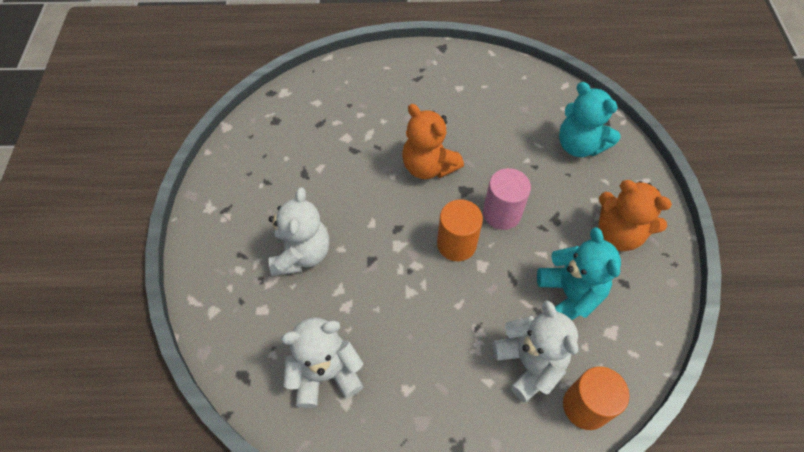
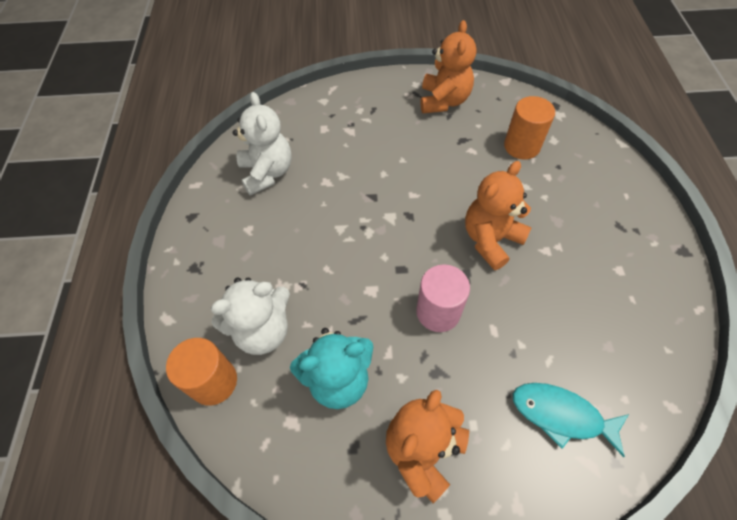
camera: 90 degrees right, 0 degrees up
(243, 184) = (443, 101): none -> orange teddy bear
(301, 254) = (376, 147): white teddy bear -> none
(456, 244) = (395, 267): orange cylinder -> orange cylinder (521, 146)
(579, 145) = (561, 415): turquoise teddy bear -> turquoise fish

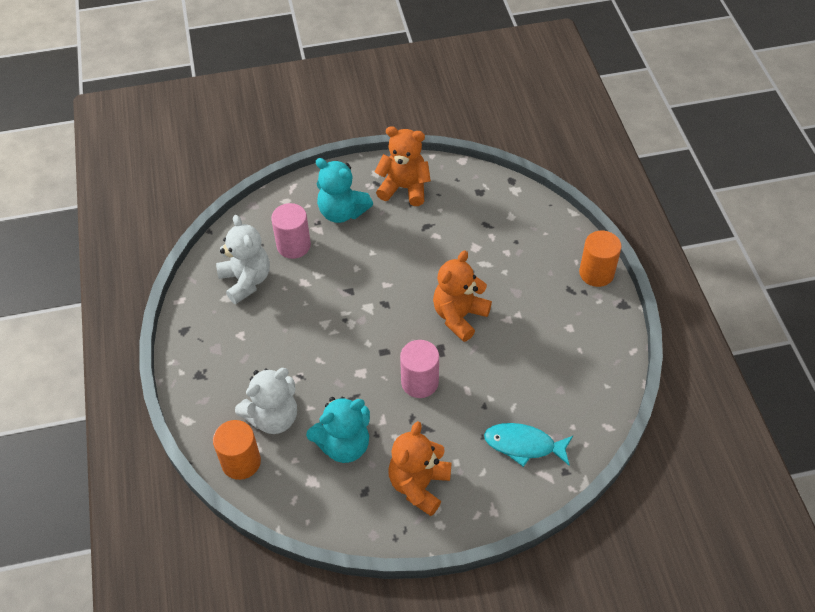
camera: 10 degrees left, 5 degrees down
(322, 143) = (293, 245): none -> pink cylinder
(377, 117) = (342, 212): none -> turquoise teddy bear
(443, 101) = (404, 188): orange teddy bear -> orange teddy bear turned 75 degrees counterclockwise
(521, 146) = (481, 226): orange cylinder -> orange cylinder (596, 273)

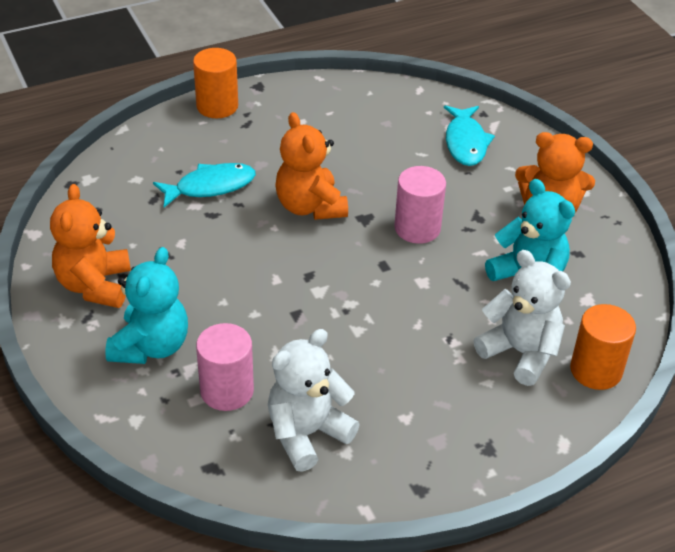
camera: 105 degrees left, 10 degrees down
(459, 316) = (310, 206): orange teddy bear -> orange teddy bear turned 45 degrees clockwise
(494, 258) = (210, 187): none -> turquoise fish

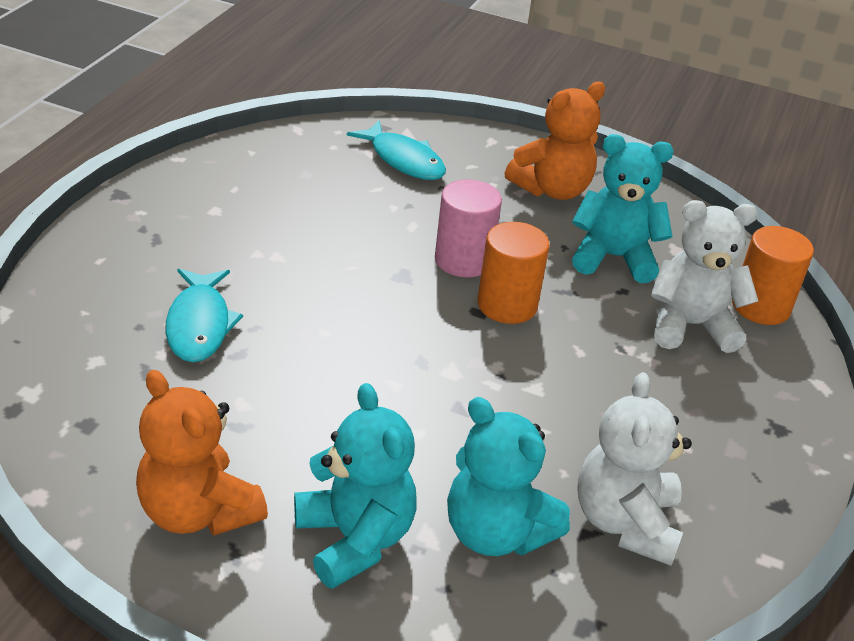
camera: 45 degrees left, 5 degrees down
(210, 187) = (199, 325): turquoise fish -> turquoise fish turned 150 degrees clockwise
(217, 106) = (97, 235): orange cylinder -> orange cylinder (507, 305)
(227, 391) = (496, 532): pink cylinder -> turquoise teddy bear
(310, 206) = (335, 291): orange teddy bear -> none

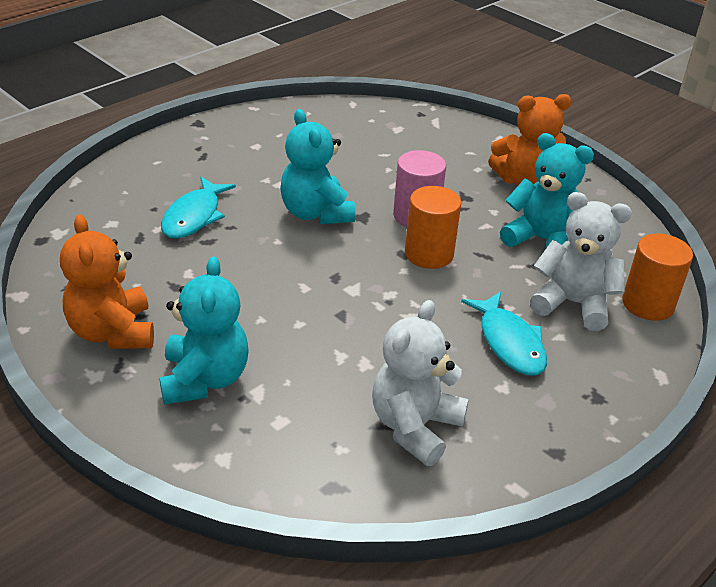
camera: 25 degrees right, 0 degrees up
(403, 160) = (418, 139): turquoise fish -> turquoise fish (509, 343)
(496, 532) = (309, 404): turquoise teddy bear -> turquoise teddy bear (316, 213)

